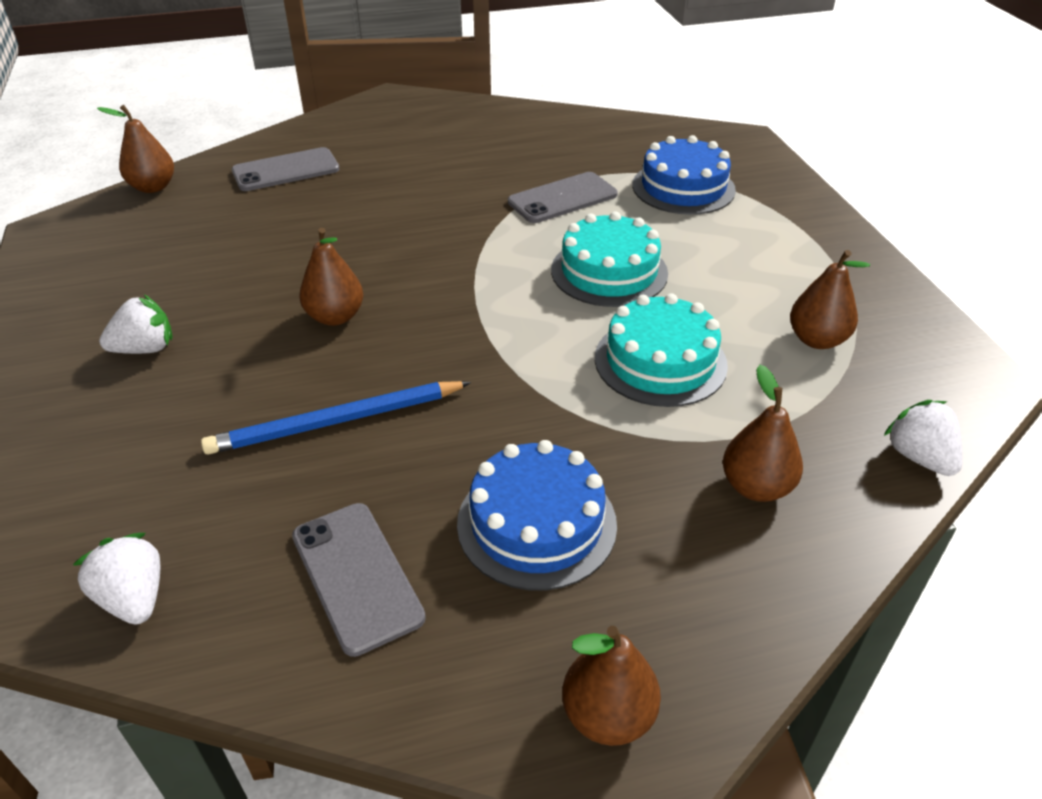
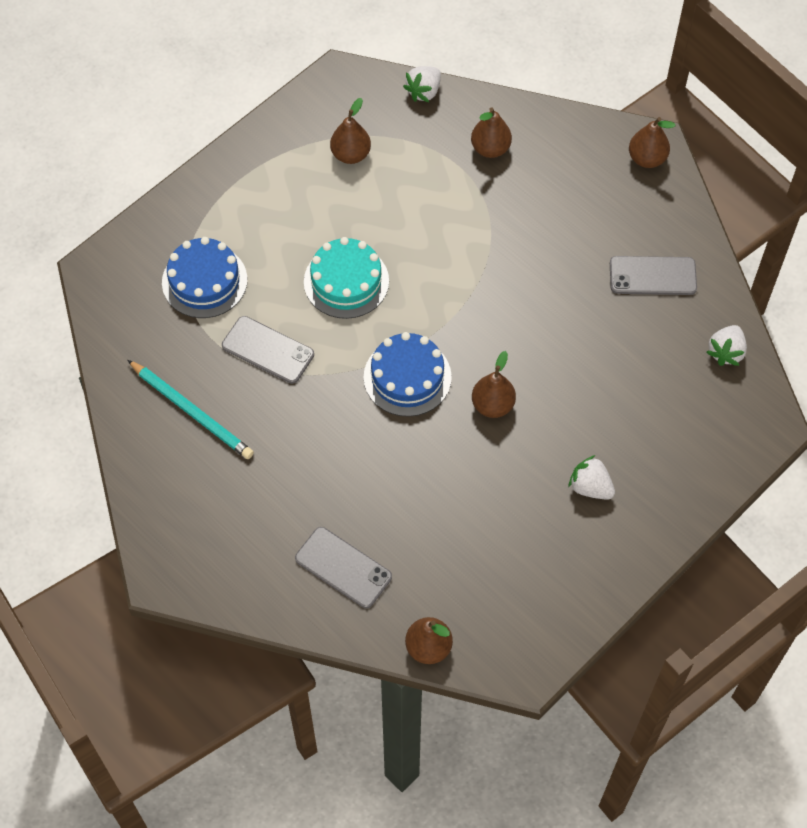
camera: 120 degrees left, 20 degrees up
(336, 422) = (573, 345): blue pencil -> none
(357, 576) = (652, 276): grey phone -> grey phone turned 60 degrees clockwise
(533, 144) = (192, 411): none -> turquoise pencil
(536, 523) = (574, 223): blue cake -> blue cake (407, 377)
(660, 361) = (421, 220): turquoise cake -> none

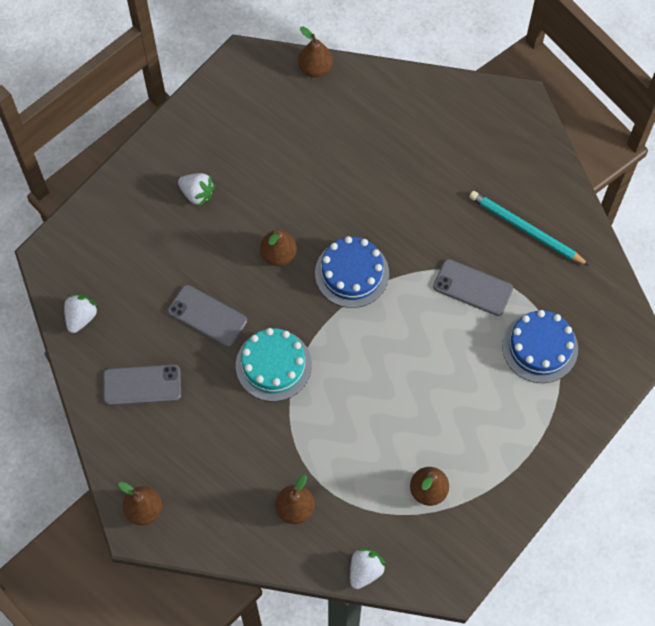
camera: 175 degrees right, 5 degrees up
(343, 567) = (385, 118): grey phone -> grey phone (207, 316)
(346, 281) = (415, 357): turquoise cake -> turquoise cake (273, 365)

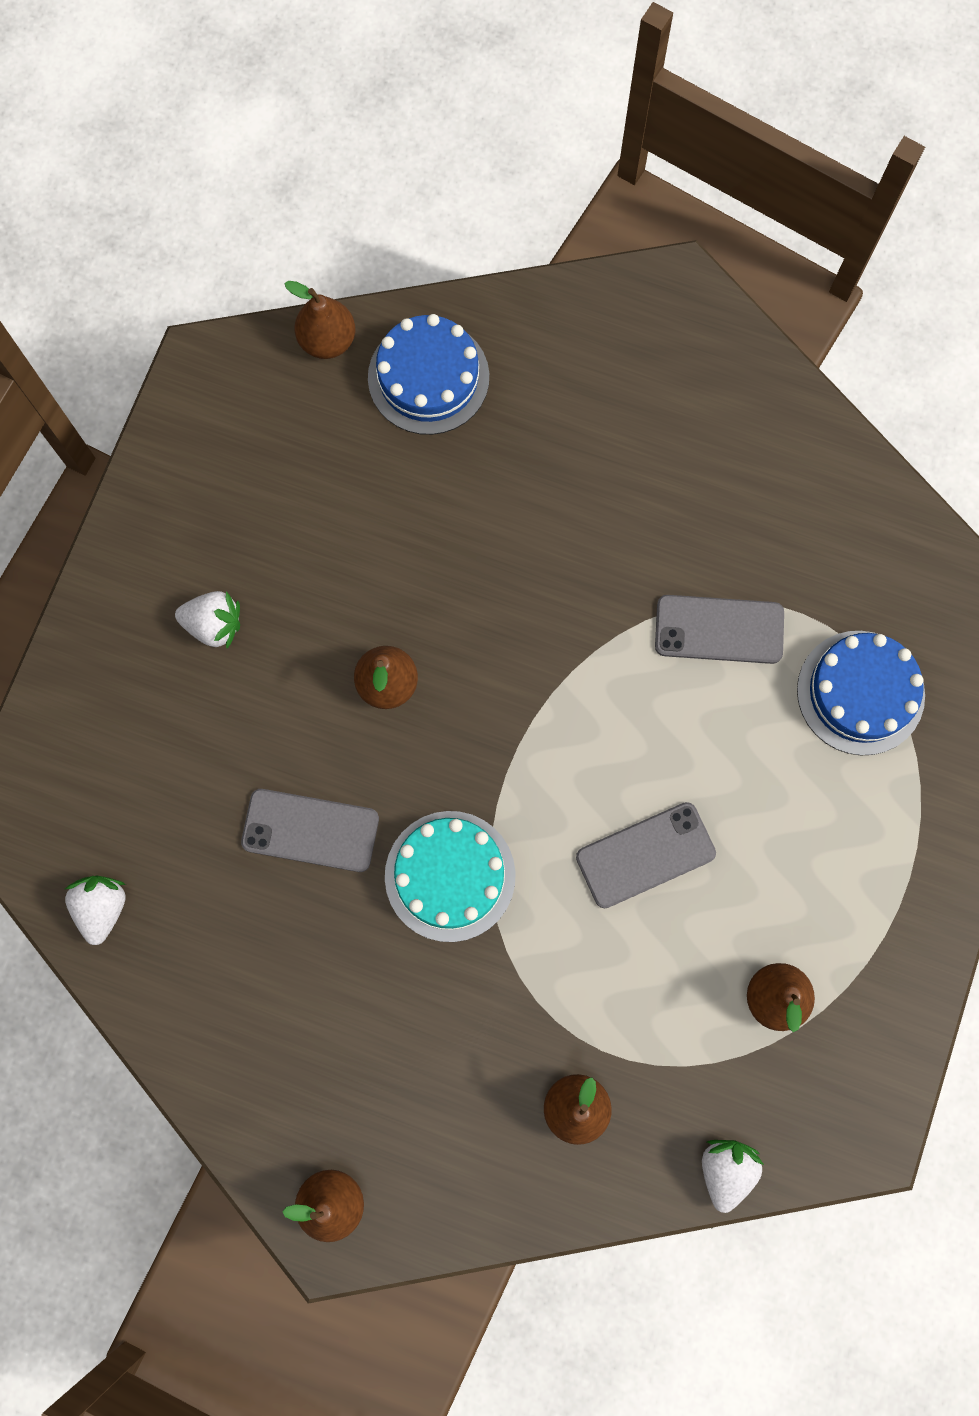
camera: 20 degrees left, 10 degrees up
(142, 385) = (248, 988): grey phone -> grey phone (645, 855)
(352, 273) = (517, 673): blue cake -> blue cake (428, 377)
(525, 229) = (765, 502): turquoise pencil -> none

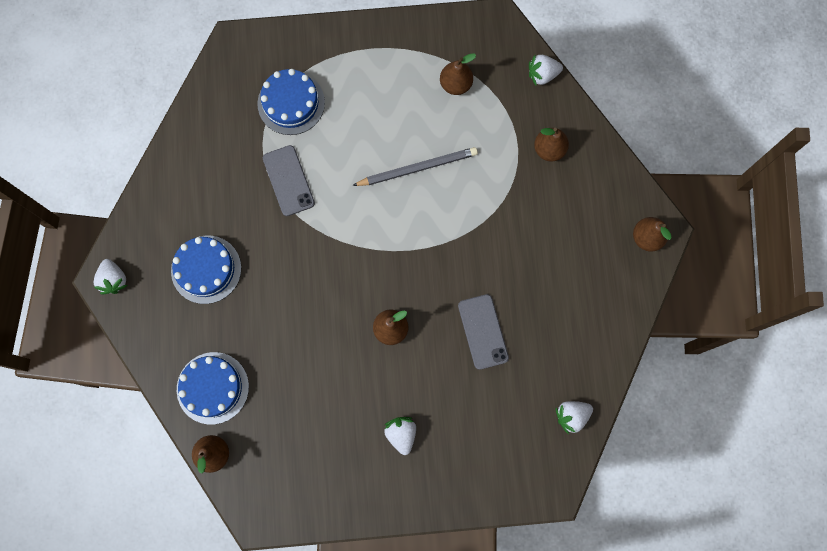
camera: 115 degrees left, 0 degrees up
(450, 876) = (472, 254): turquoise cake -> none
(624, 441) = (206, 269): none -> blue cake
(645, 855) = (417, 168): grey phone -> grey pencil
(671, 299) = (114, 280): none -> white strawberry

